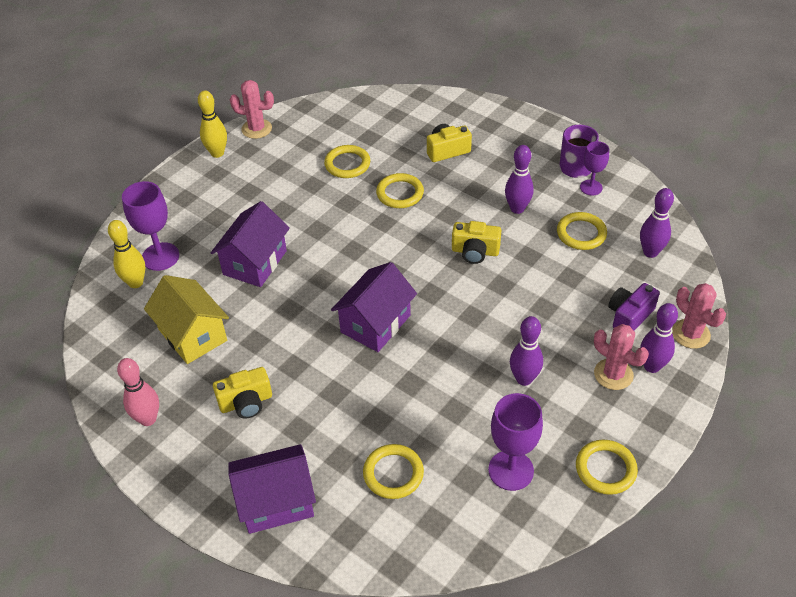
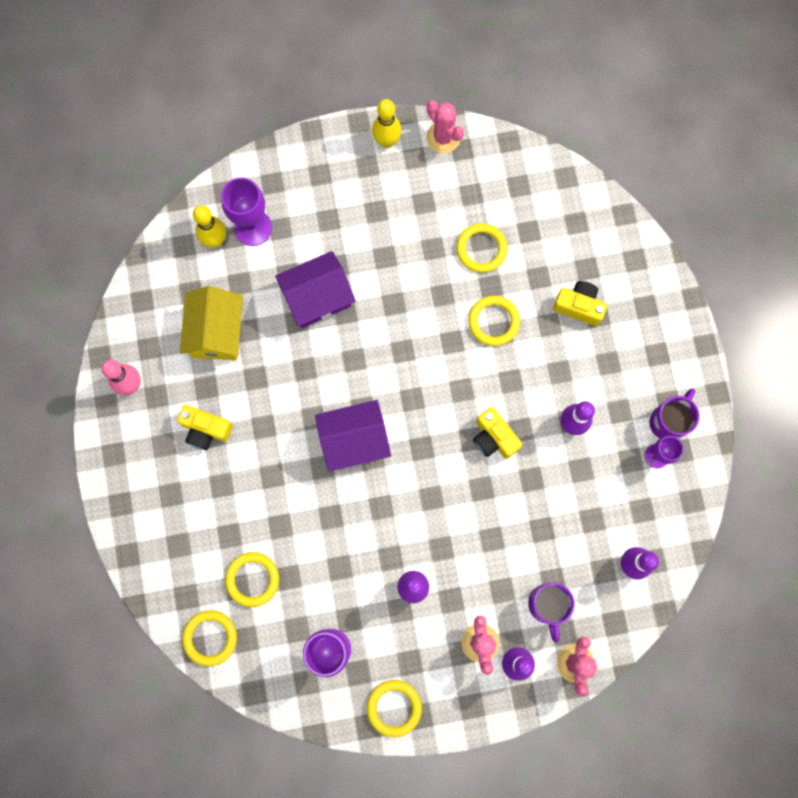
camera: 40 degrees right, 30 degrees up
(276, 502) = (160, 531): purple house -> none
(581, 233) = (596, 496): yellow ring -> yellow ring (210, 638)
(629, 316) = (547, 606): purple camera -> purple mug

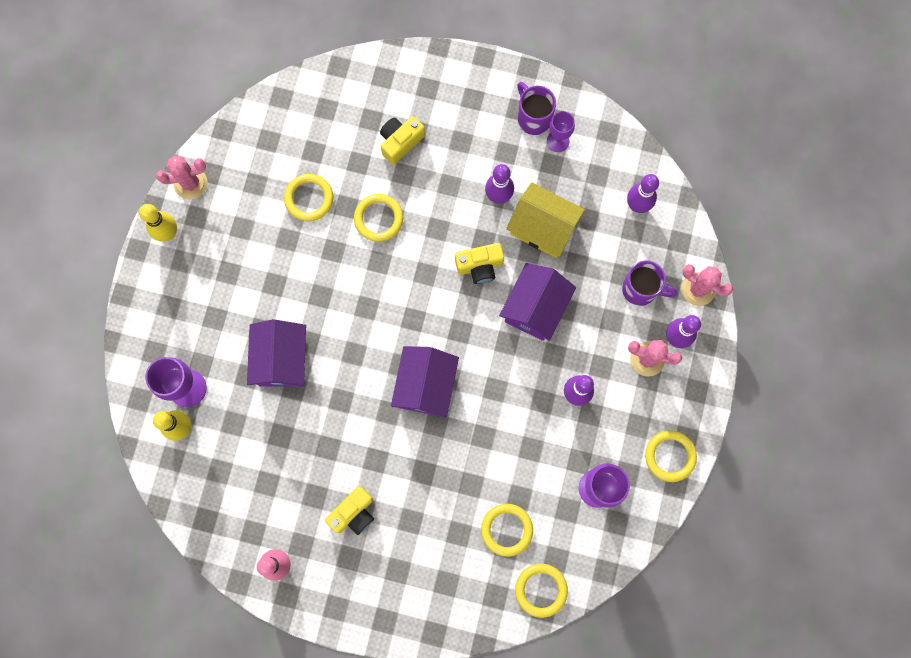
camera: 65 degrees left, 0 degrees up
(217, 332) = (269, 464): yellow house -> yellow house (543, 228)
(478, 509) = (535, 308): none -> purple house

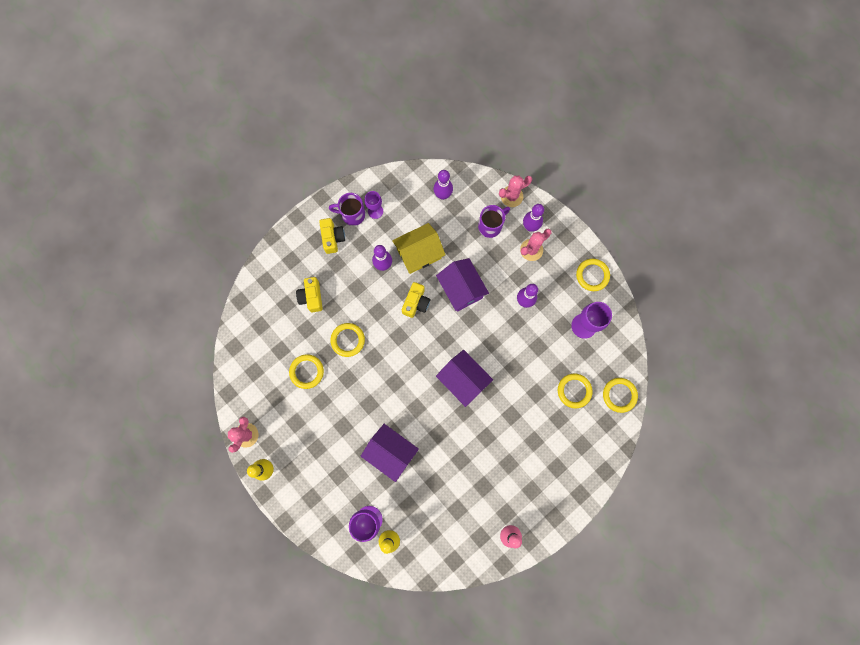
camera: 55 degrees left, 0 degrees up
(353, 513) = (508, 470): yellow camera -> yellow camera (332, 238)

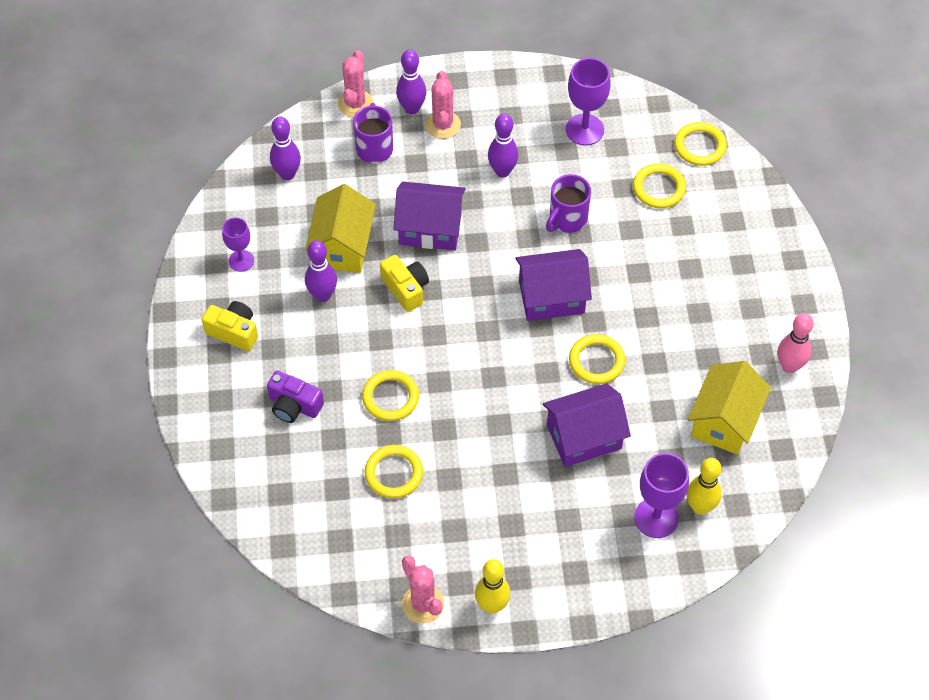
camera: 55 degrees left, 20 degrees down
(311, 297) = (294, 405): yellow camera -> purple camera
(352, 215) = (222, 290): purple mug -> purple mug (567, 219)
(450, 519) = (724, 421): none -> yellow house
(592, 275) = (528, 84): yellow ring -> yellow ring (596, 361)

